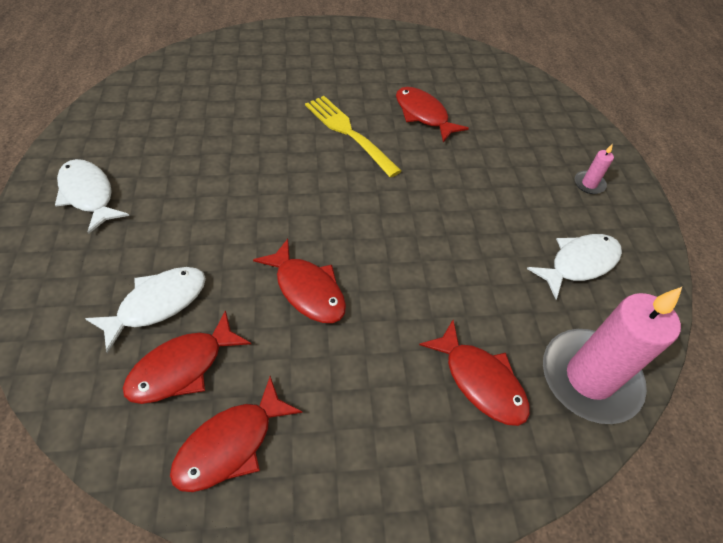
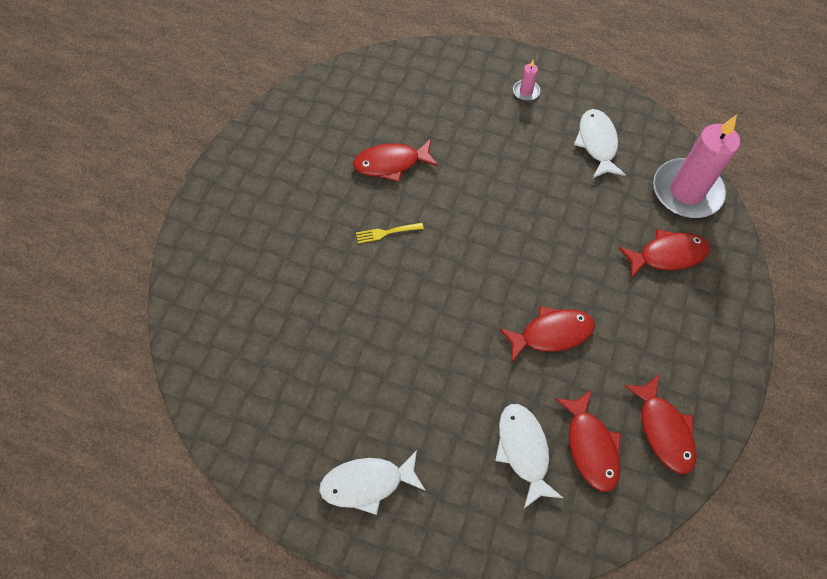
camera: 60 degrees left, 10 degrees up
(349, 133) = (387, 232): yellow fork -> yellow fork, size x0.51

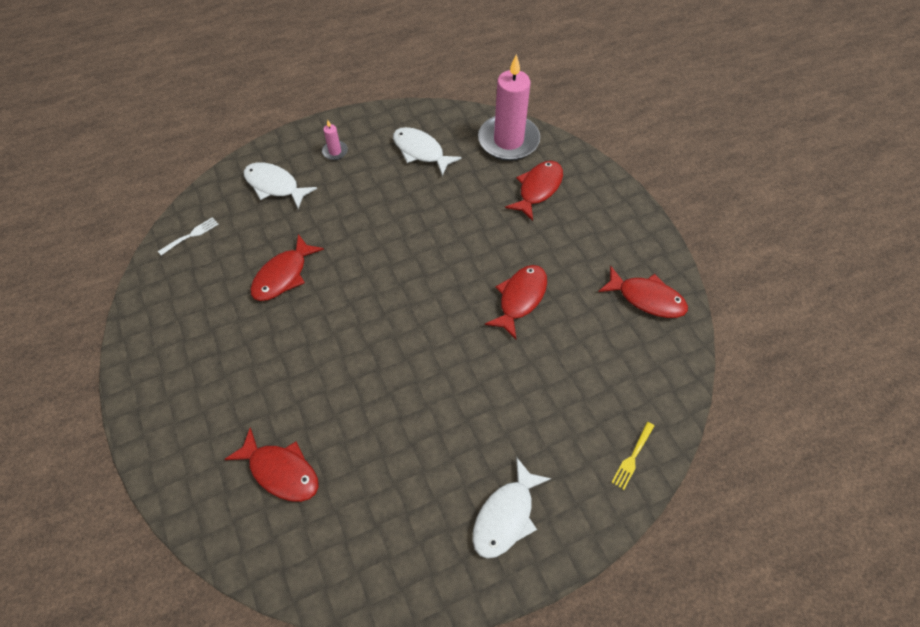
camera: 45 degrees left, 5 degrees down
(357, 81) = (190, 236): none -> white fork
(387, 232) = (332, 327): yellow fork -> yellow fork (632, 457)
(523, 450) = (582, 390): white fish -> white fish (274, 186)
(590, 446) = (618, 348): red fish -> red fish (281, 471)

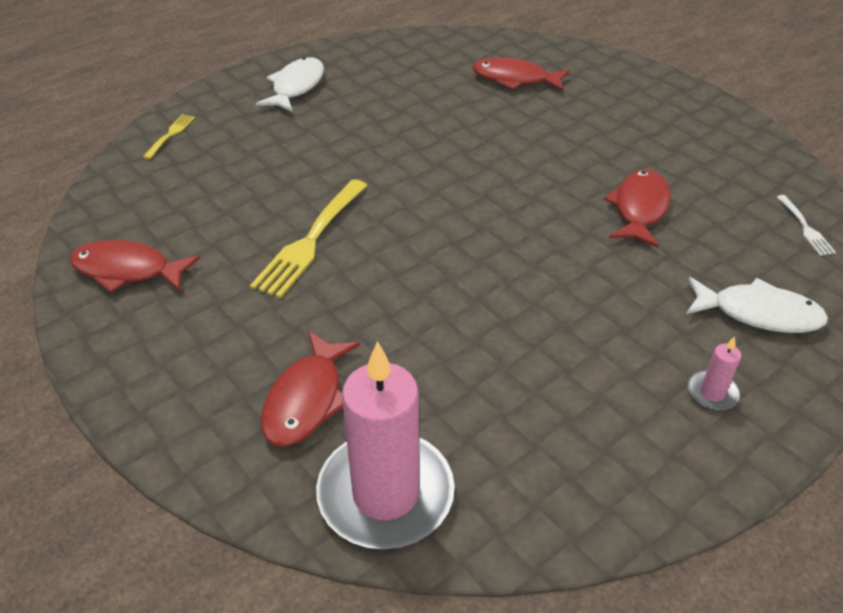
camera: 165 degrees right, 15 degrees down
(190, 236) = (804, 227): white fork -> white fork turned 45 degrees counterclockwise
(420, 151) = (554, 428): white fish -> none
(520, 298) = (311, 239): red fish -> yellow fork

